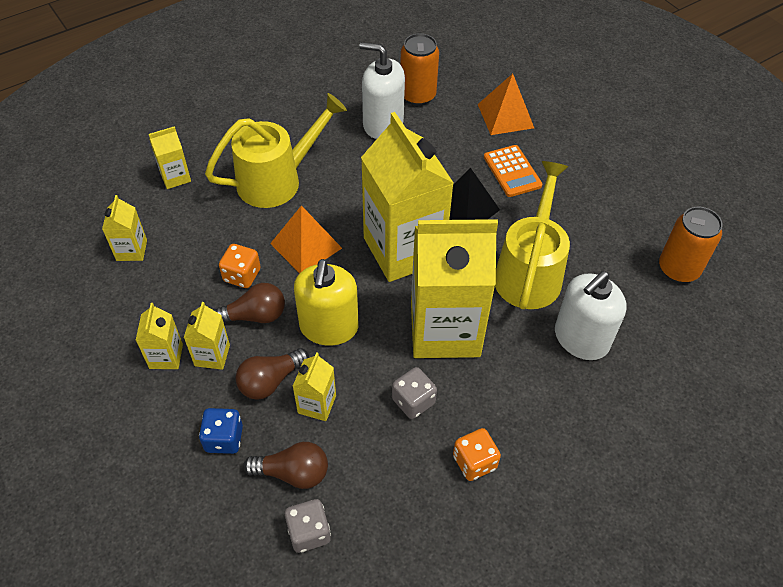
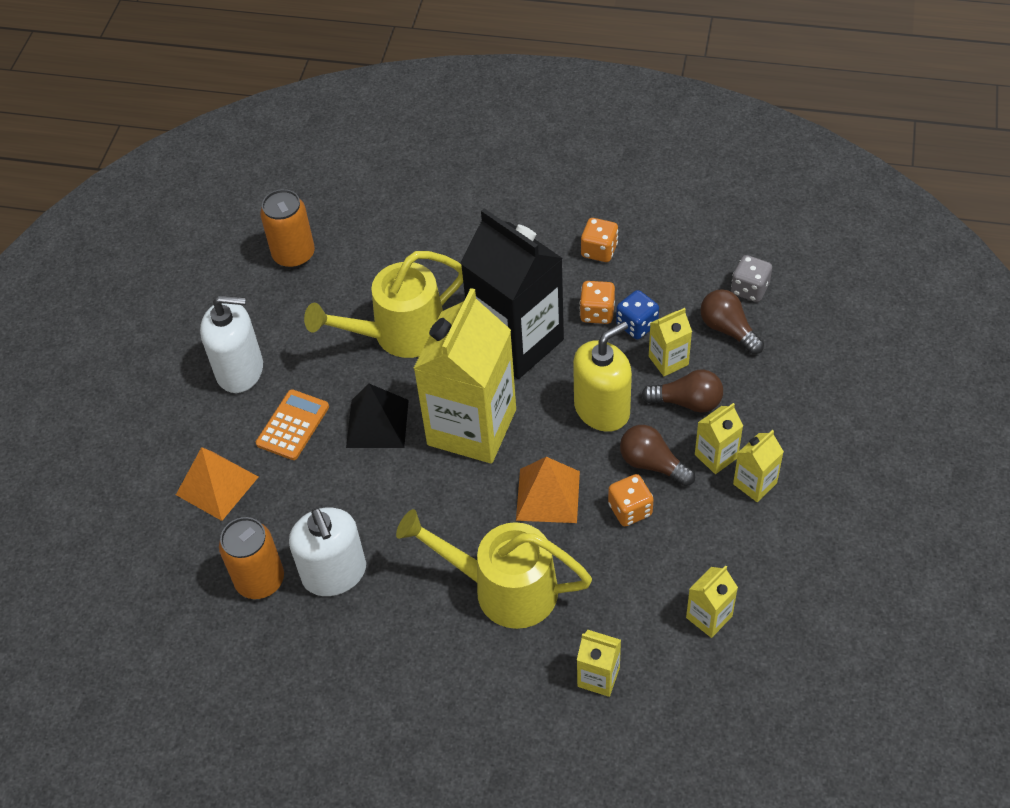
camera: 130 degrees left, 0 degrees up
(224, 439) = (759, 386): blue dice -> blue dice (637, 325)
(413, 401) = (597, 313): grey dice -> orange dice
(445, 329) = (517, 342): yellow carton -> black carton
(581, 339) = (430, 265): white soap dispenser -> white soap dispenser (240, 370)

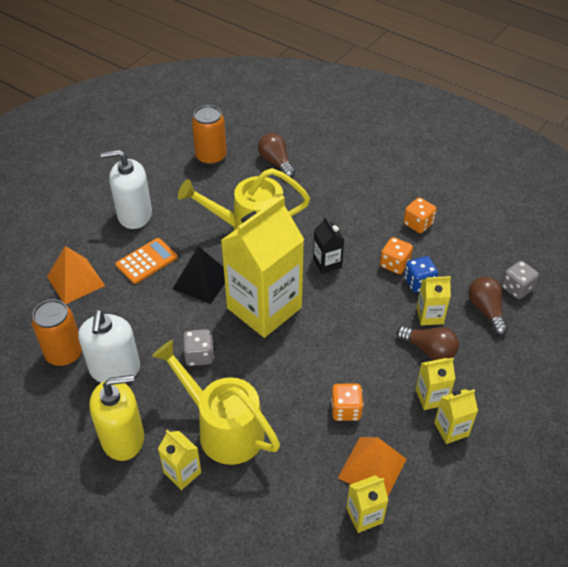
camera: 20 degrees right, 5 degrees down
(240, 370) = (134, 214): white soap dispenser -> white soap dispenser turned 150 degrees clockwise
(427, 516) = (199, 356): none -> grey dice
(517, 342) = (327, 263): black carton -> black carton, size x0.43
(548, 495) = (291, 375): orange pyramid -> orange pyramid (372, 468)
(598, 677) = (256, 524): yellow carton -> yellow carton (182, 472)
(602, 409) = (363, 331): yellow soap dispenser -> yellow soap dispenser (123, 438)
(652, 464) = (380, 384): brown light bulb -> brown light bulb (276, 162)

